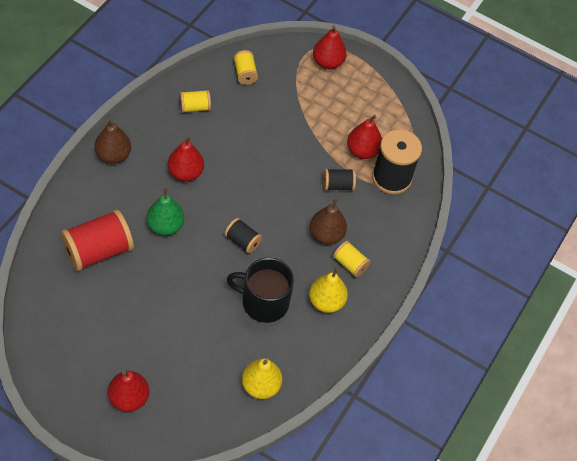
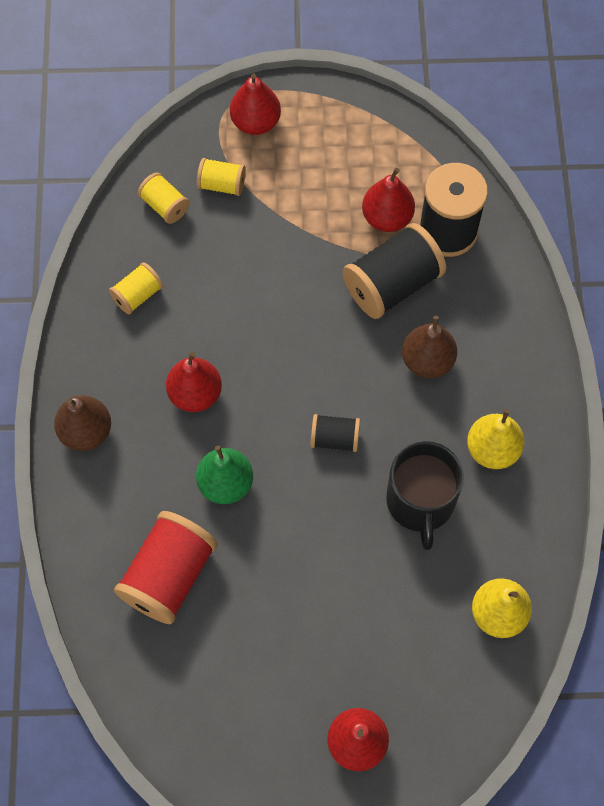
camera: 25 degrees left, 10 degrees up
(264, 302) = (420, 502): black mug -> black mug turned 75 degrees counterclockwise
(338, 185) = (392, 284): black spool -> black spool, size x1.89
(350, 264) = (483, 380): yellow spool -> yellow spool (222, 185)

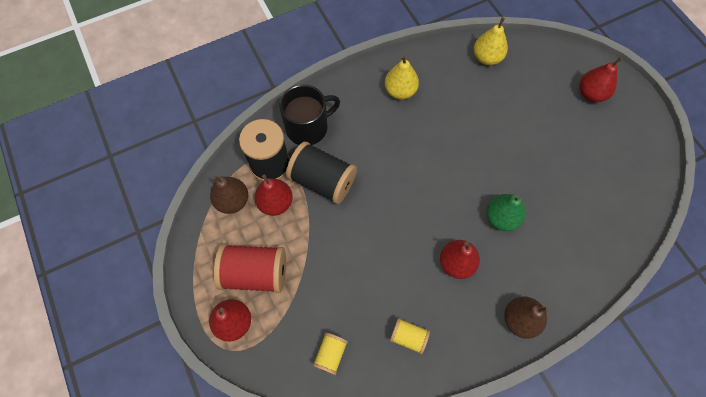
camera: 115 degrees left, 0 degrees up
(169, 576) = (572, 223): red spool -> red spool (255, 273)
(222, 185) = (296, 322): yellow spool -> none
(335, 438) = (439, 171): black spool -> none
(420, 502) = (450, 113): black mug -> black mug (308, 127)
(427, 361) = (364, 142): brown pear -> brown pear (232, 201)

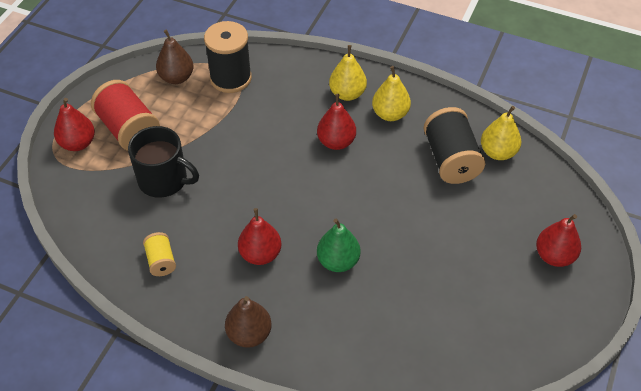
camera: 50 degrees right, 15 degrees down
(276, 203) = (200, 103): red pear -> red pear (336, 142)
(308, 127) = (288, 79): black mug -> black mug (164, 180)
(322, 181) = (249, 118): black spool -> black spool (451, 159)
(330, 354) = (102, 218): yellow spool -> none
(358, 102) = (347, 94): none -> yellow pear

